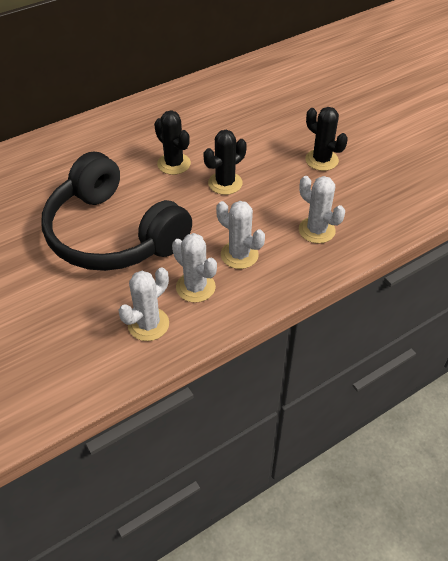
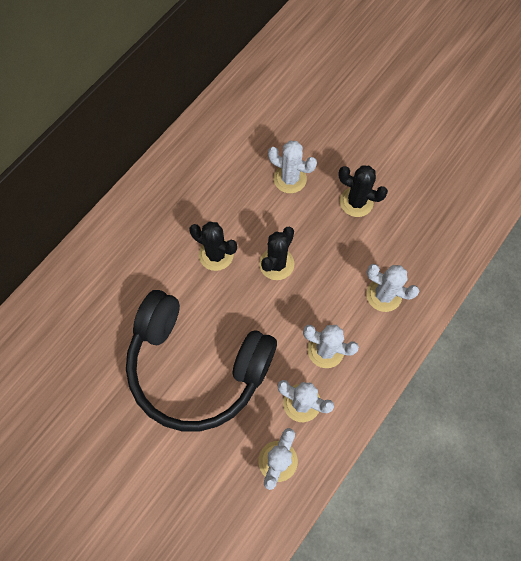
camera: 20 degrees left, 20 degrees up
(267, 131) = (290, 179): none -> white cactus

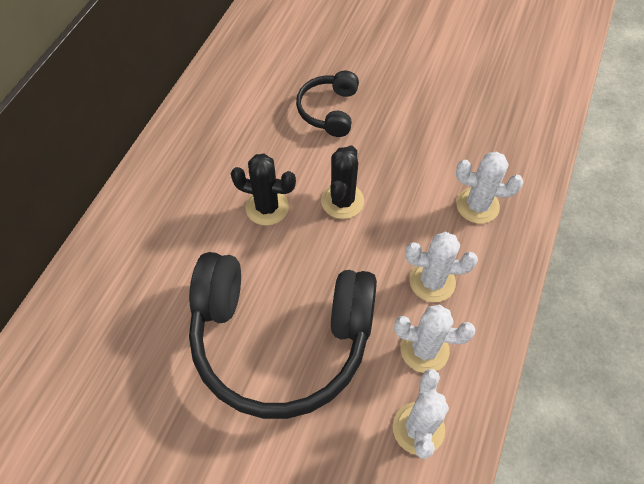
camera: 15 degrees left, 10 degrees down
(290, 179) = (329, 110): white cactus -> black headphones
(356, 202) = (411, 118): black cactus -> none

